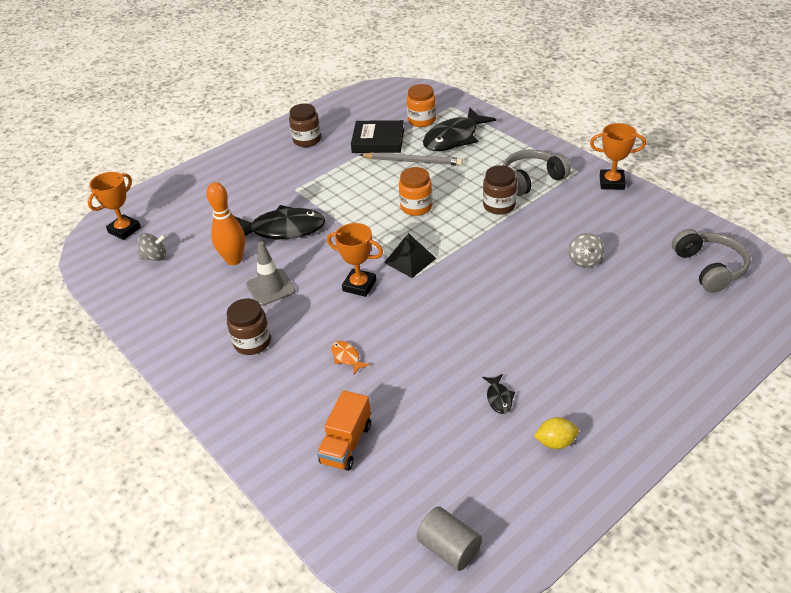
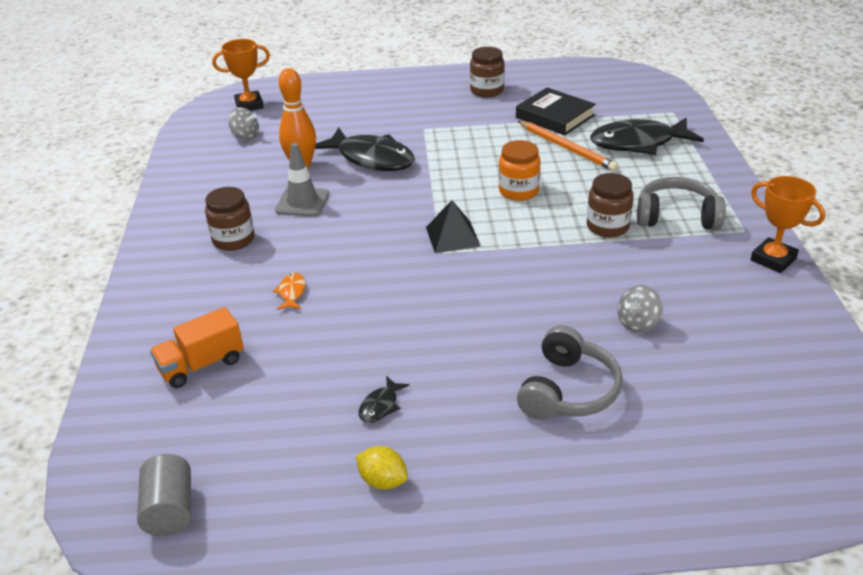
camera: 35 degrees right, 5 degrees down
(359, 285) = (378, 237): orange trophy -> none
(412, 161) = (567, 148): grey pencil -> orange pencil
(421, 120) = (623, 114): orange jar -> none
(709, 268) = (790, 407): grey headphones -> grey headphones (568, 390)

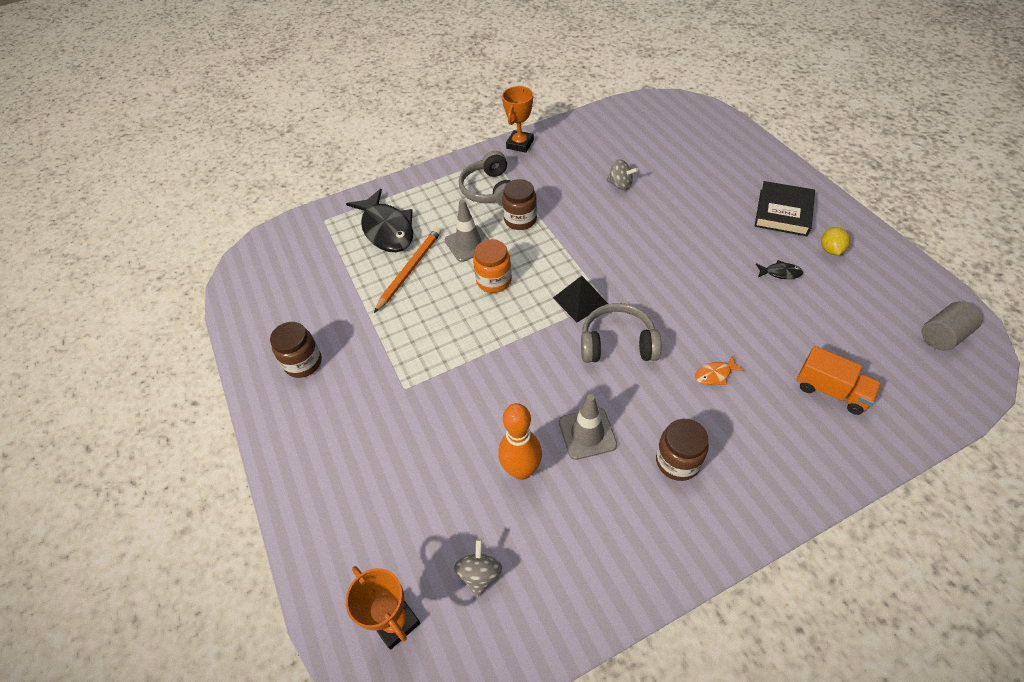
camera: 110 degrees left, 15 degrees up
(371, 158) = (482, 410): black fish -> none
(555, 116) = (351, 293): black book -> black book (783, 212)
(568, 390) = (700, 199): grey headphones -> grey headphones (617, 344)
(586, 186) = (468, 243): none -> grey traffic cone

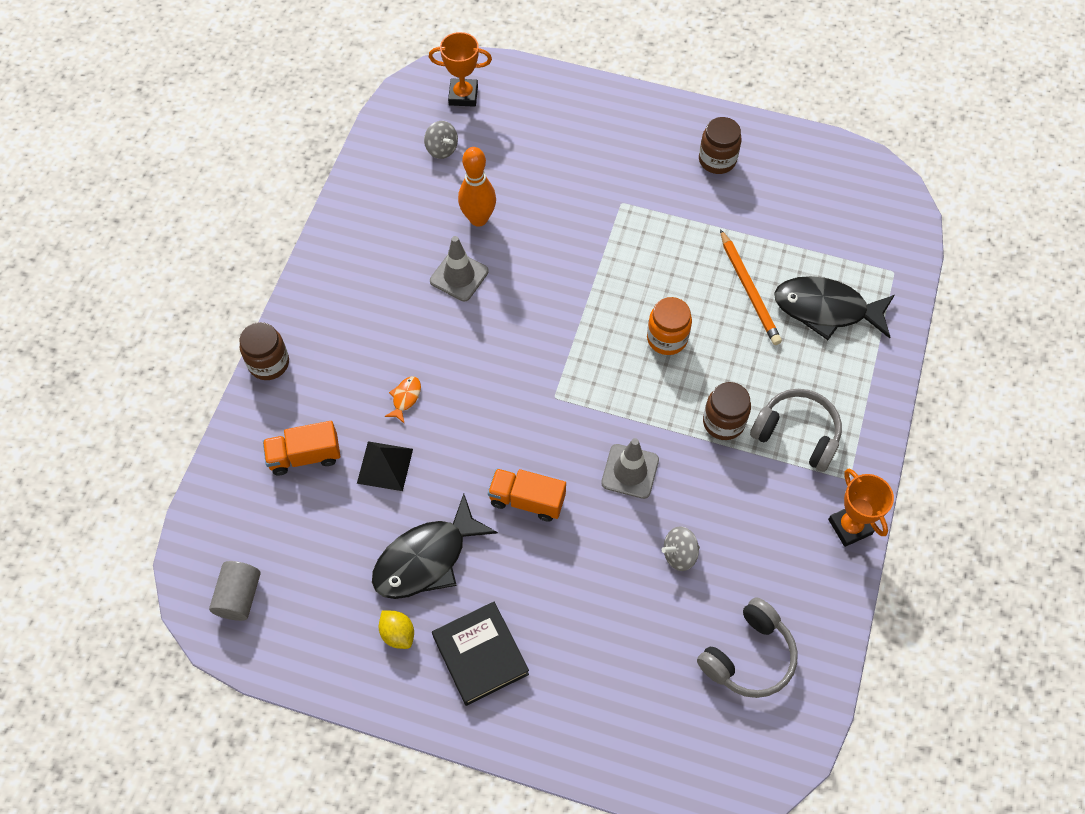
camera: 130 degrees right, 10 degrees up
(468, 243) = (735, 356): grey traffic cone -> grey traffic cone (630, 471)
(580, 300) = (574, 379): black pyramid -> black pyramid (385, 466)
(617, 344) = (504, 363): grey headphones -> grey headphones (748, 656)
(677, 461) = (379, 307): brown jar -> brown jar (269, 363)
(683, 260) = (527, 500): none -> orange truck
(780, 273) = (426, 558): black fish -> black fish, size x2.39

